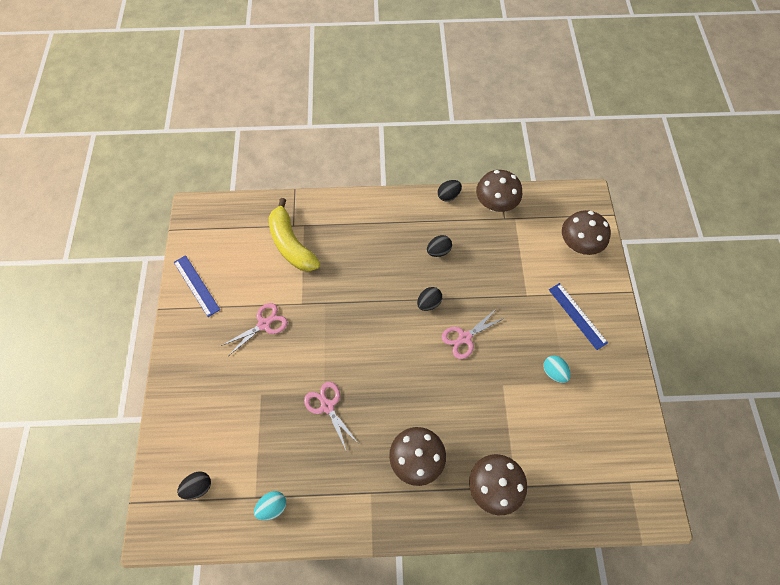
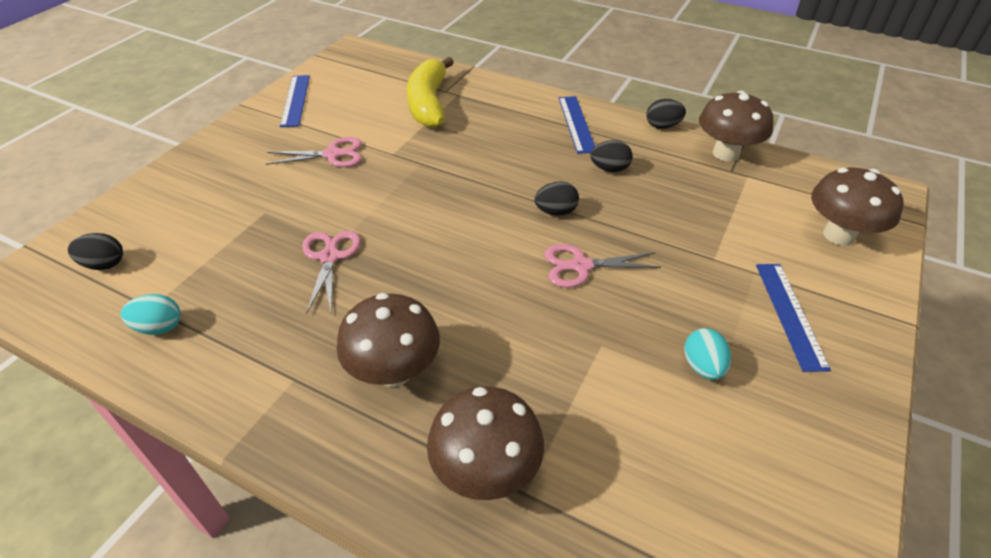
camera: 30 degrees right, 20 degrees down
(397, 218) = (576, 124): none -> blue ruler

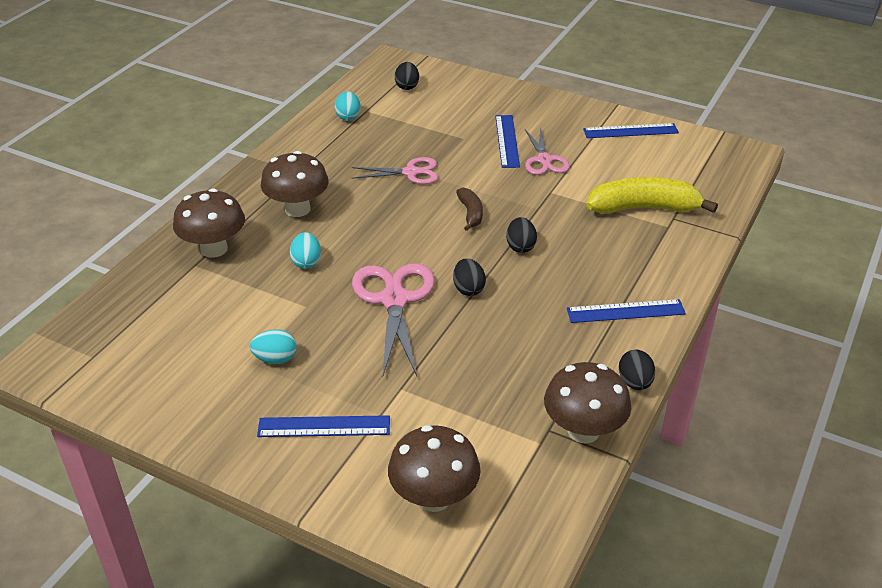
camera: 90 degrees right, 5 degrees down
(284, 178) = (507, 141): none -> blue ruler
(425, 208) = (470, 213): none -> brown banana
(515, 351) = (306, 262): none -> turquoise egg
(581, 266) = (394, 300): pink scissors -> pink scissors, size x1.60
(609, 169) = (541, 330): black egg -> black egg (520, 246)

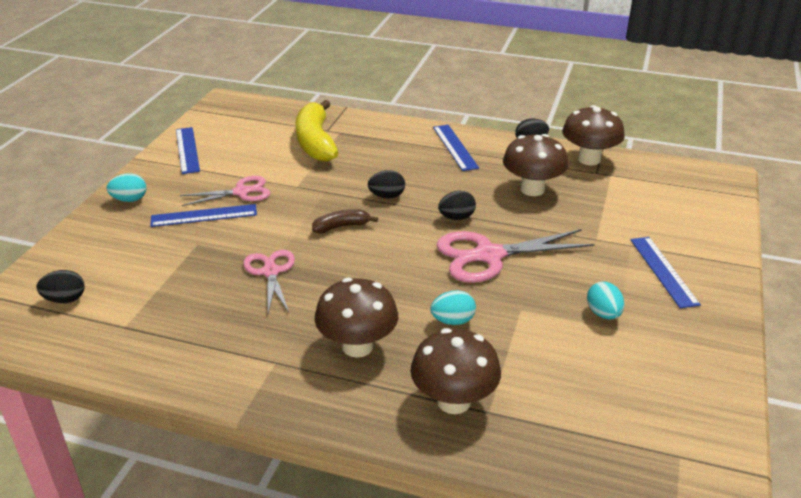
camera: 100 degrees left, 5 degrees down
(348, 117) = (140, 340): turquoise egg -> turquoise egg (129, 199)
(434, 497) = (691, 211): brown mushroom -> brown mushroom (532, 189)

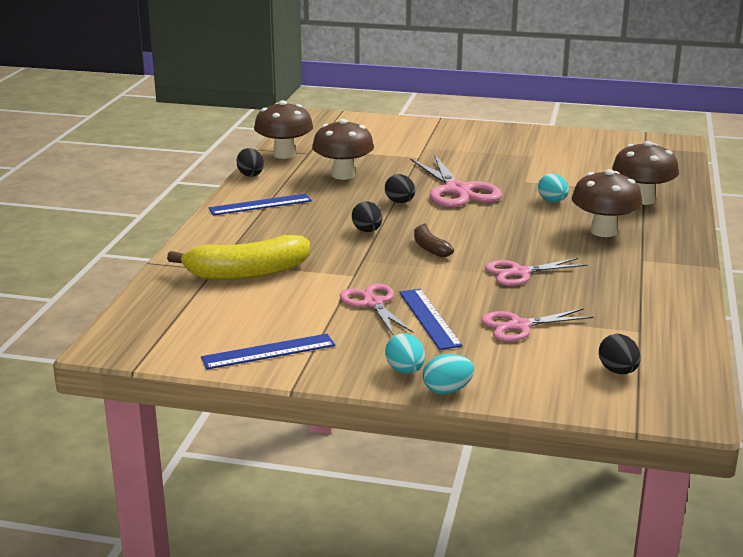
camera: 95 degrees left, 10 degrees down
(168, 258) = (519, 326): none -> pink scissors
(603, 314) = (518, 158): turquoise egg -> turquoise egg (447, 390)
(663, 271) = (456, 140): blue ruler -> none

